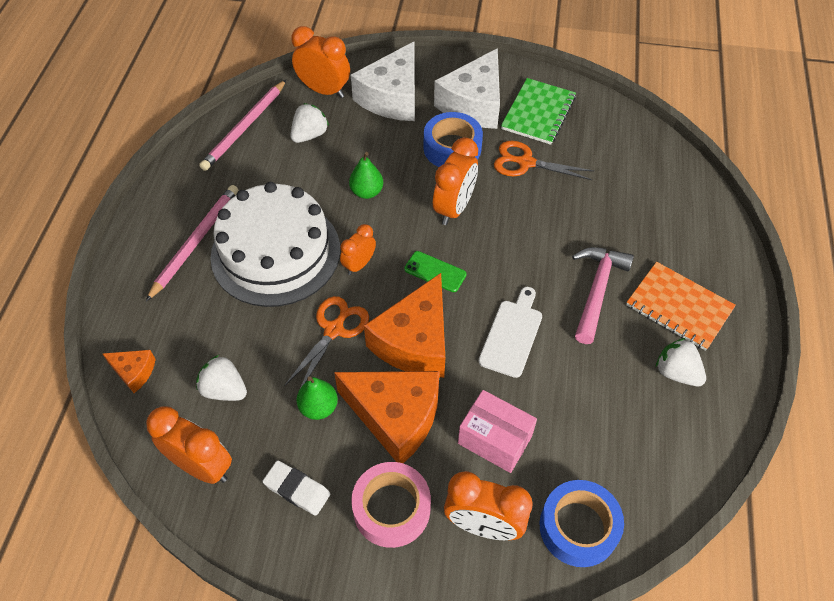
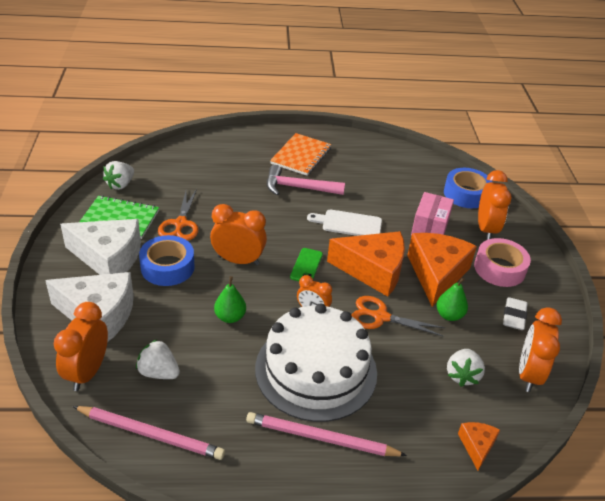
camera: 105 degrees left, 15 degrees down
(676, 372) = (350, 158): white strawberry -> white strawberry (120, 185)

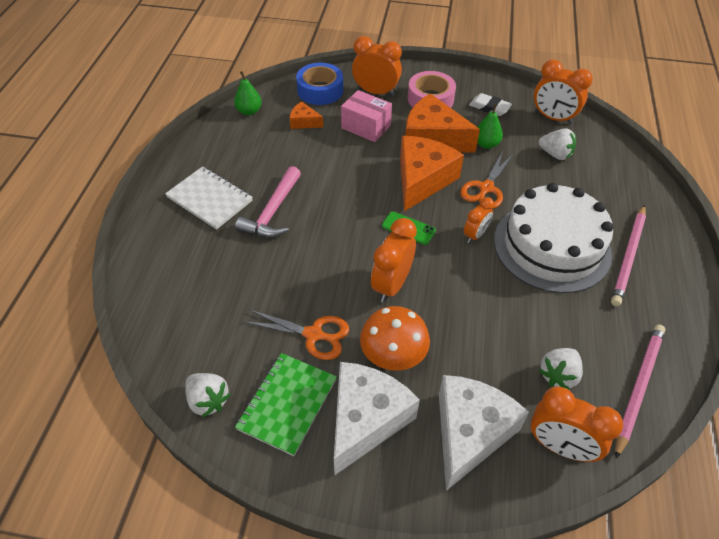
camera: 75 degrees left, 10 degrees up
(167, 267) = (393, 355): blue tape -> orange mushroom
(230, 317) = (480, 303): green pear -> green pear (249, 111)
(301, 156) = (210, 199): orange notebook -> white notebook
(348, 224) = (347, 183): white cutting board -> none
(477, 446) = (625, 165): orange cheese -> orange cheese (304, 122)

